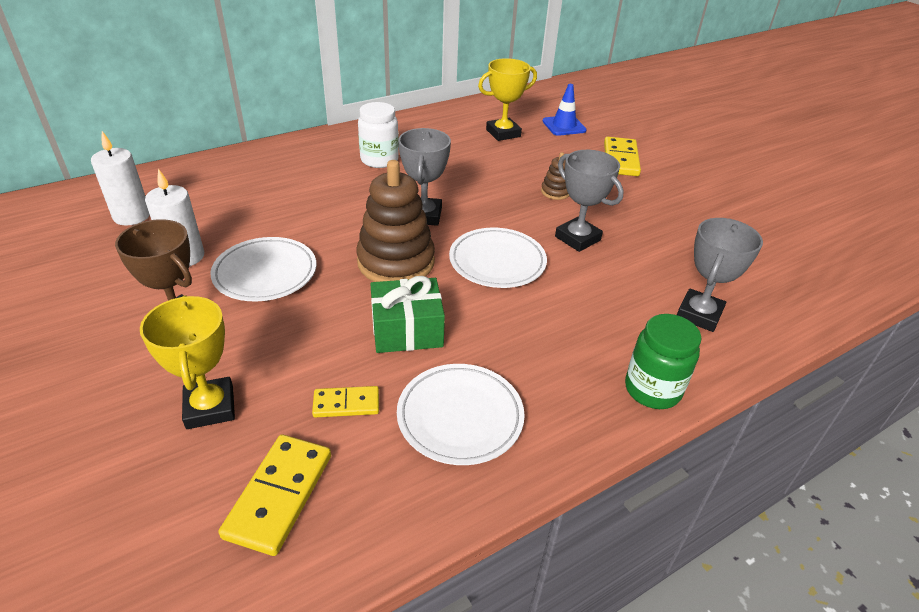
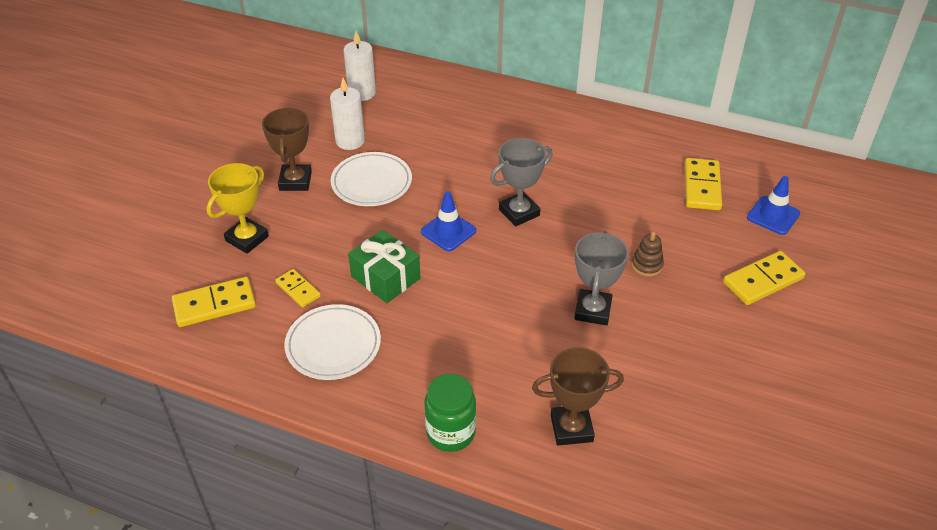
camera: 55 degrees right, 5 degrees up
(379, 160) = (562, 147): white jar -> none
(396, 262) = (448, 231): brown stacking toy -> blue traffic cone
(497, 262) = (507, 281): white plate -> none
(503, 133) = (702, 186): yellow trophy -> yellow domino
(699, 314) = (571, 428): grey trophy -> brown trophy

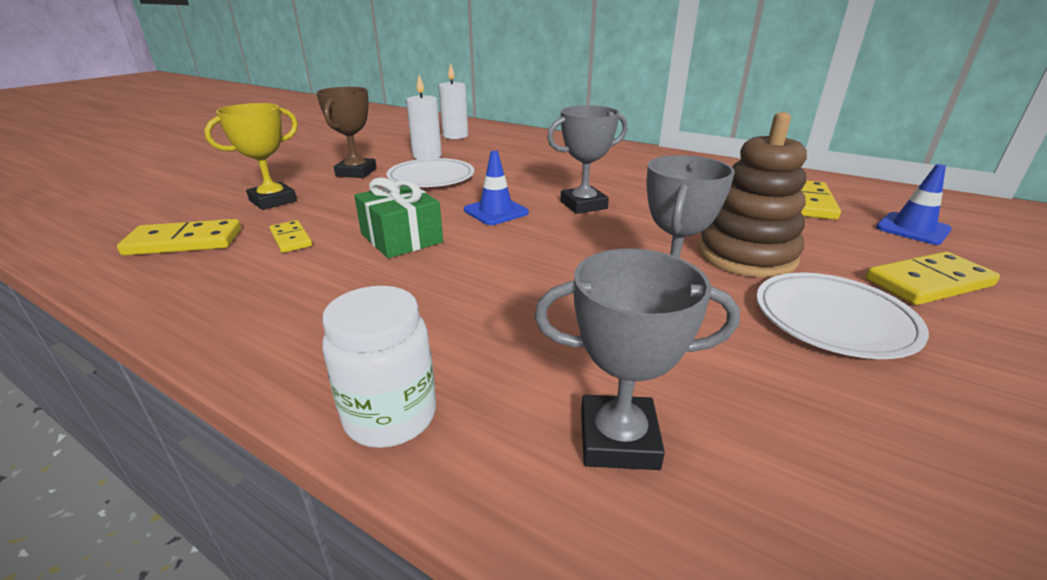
camera: 10 degrees right, 15 degrees down
(333, 345) = (289, 289): white plate -> white plate (833, 320)
(450, 432) = (390, 416): green jar -> white jar
(571, 428) = (618, 439): brown trophy -> grey trophy
(647, 265) = (746, 255): brown stacking toy -> brown stacking toy, size x2.20

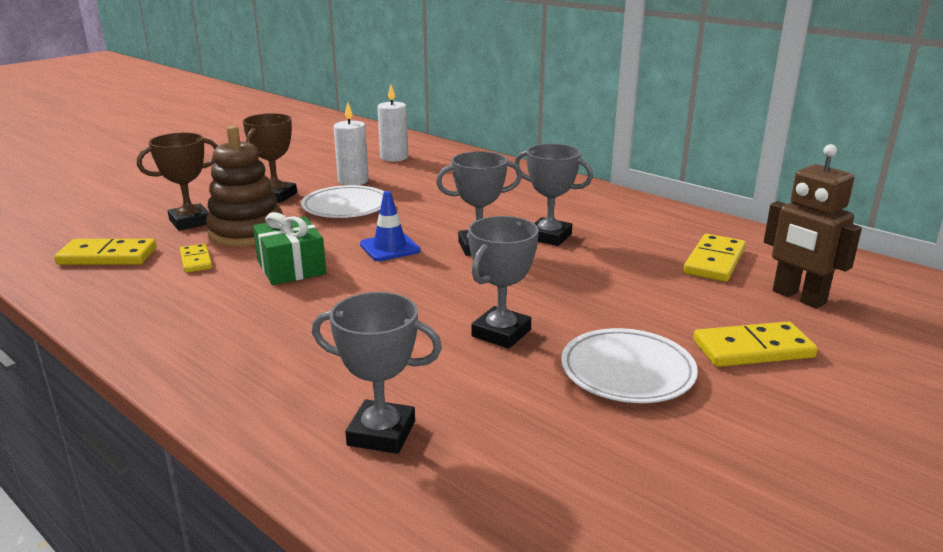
camera: 10 degrees right, 5 degrees down
(273, 201) = (190, 222): yellow trophy -> brown trophy
(390, 416) = (228, 402): white jar -> none
(642, 191) = (549, 237): none -> grey trophy
(746, 255) = (600, 309): brown stacking toy -> brown stacking toy (246, 232)
(912, 229) = (798, 297): blue traffic cone -> brown robot

